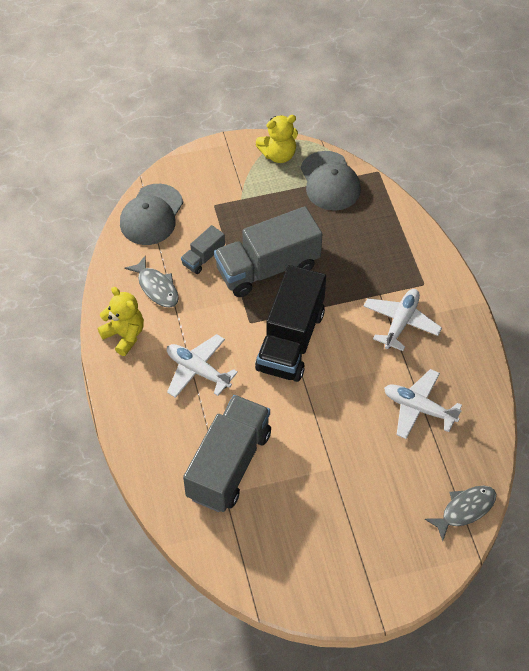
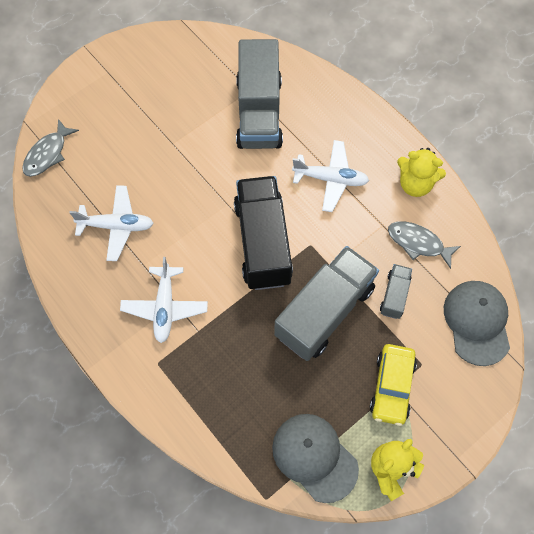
camera: 155 degrees right, 10 degrees up
(246, 200) = (392, 387): none -> yellow car

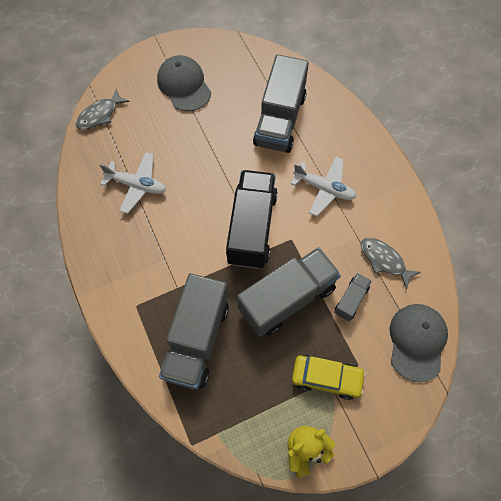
camera: 15 degrees right, 0 degrees up
(165, 307) = (156, 261): white plane -> none
(237, 382) = (197, 339): none -> grey truck
(314, 457) = (243, 420): grey cap -> grey cap (184, 85)
(392, 387) = (326, 378): yellow car -> yellow car turned 105 degrees counterclockwise
(415, 184) = (396, 210): yellow teddy bear -> none

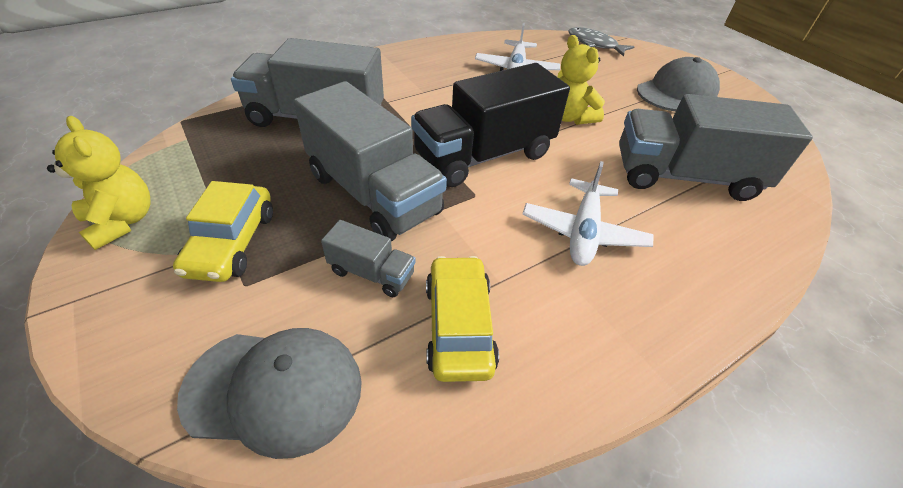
camera: 80 degrees right, 20 degrees down
(211, 165) = (569, 117): none -> yellow teddy bear
(252, 228) = (484, 155): black truck -> black truck turned 150 degrees clockwise
(384, 260) = (459, 326): grey fish -> yellow car

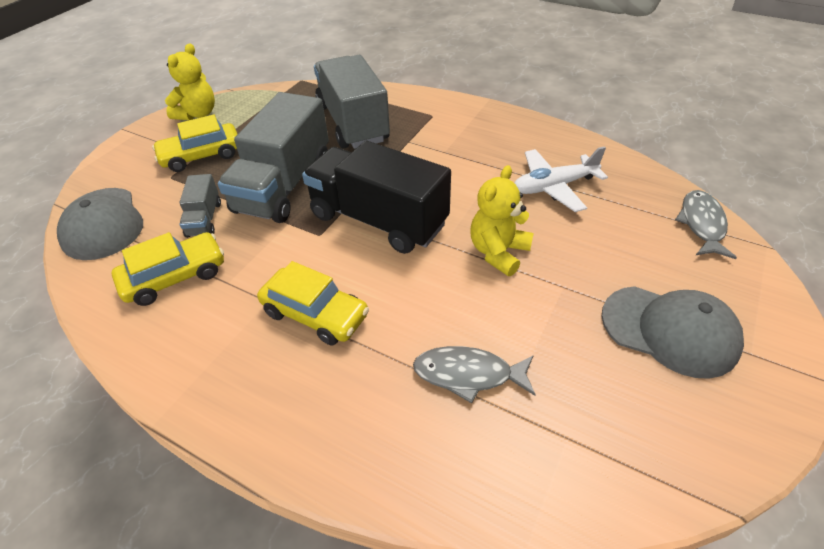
camera: 65 degrees right, 0 degrees up
(583, 232) = (315, 314): white plane -> yellow car
(684, 176) = (468, 374): grey truck -> grey fish

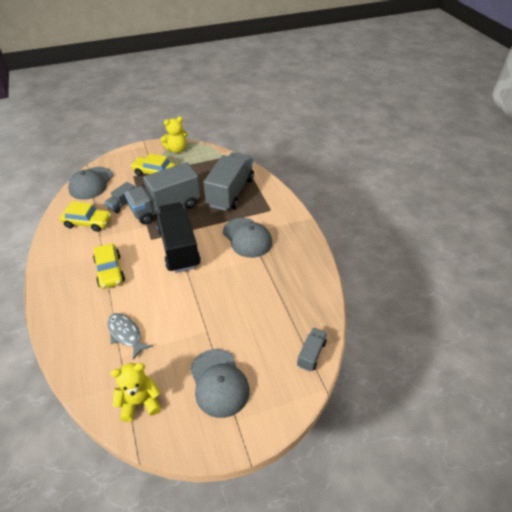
camera: 40 degrees right, 0 degrees up
(450, 157) = (247, 238): none -> grey cap
(498, 252) = (203, 296): yellow teddy bear -> yellow teddy bear (140, 402)
(553, 187) = (271, 284): white plane -> none
(702, 224) = (311, 354): grey fish -> grey truck

